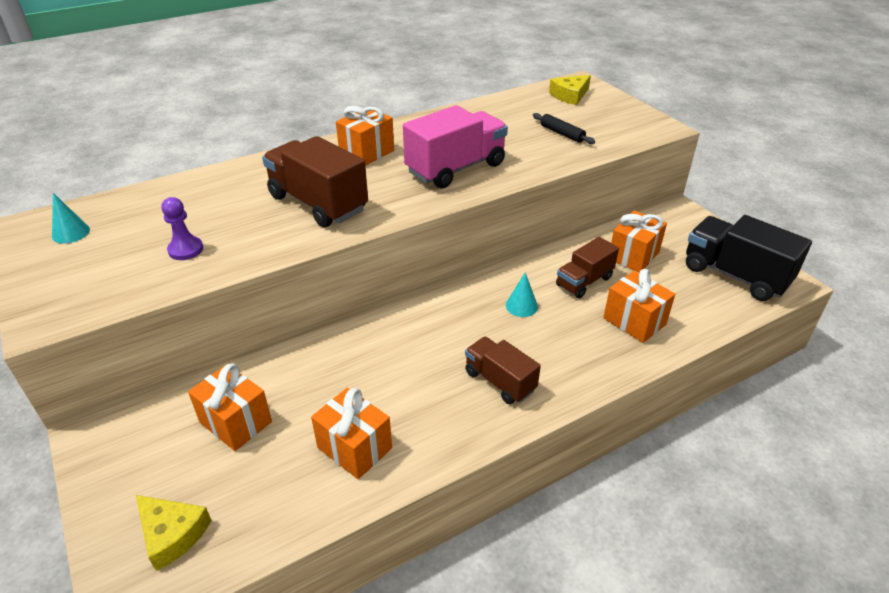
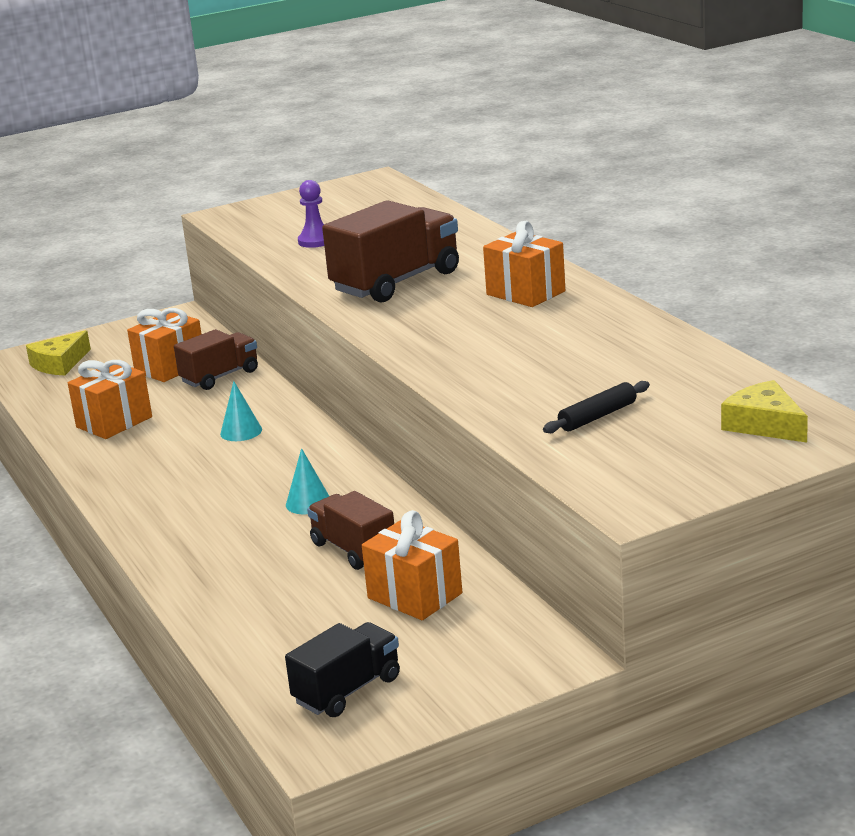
camera: 95 degrees right, 15 degrees down
(71, 233) = (357, 196): turquoise cone -> turquoise cone (241, 431)
(456, 168) = (478, 347): pink truck -> none
(499, 381) = (175, 491): brown truck -> brown truck (220, 377)
(634, 321) = (255, 585): orange gift -> none
(735, 275) = (347, 690): black truck -> black truck, size x0.61

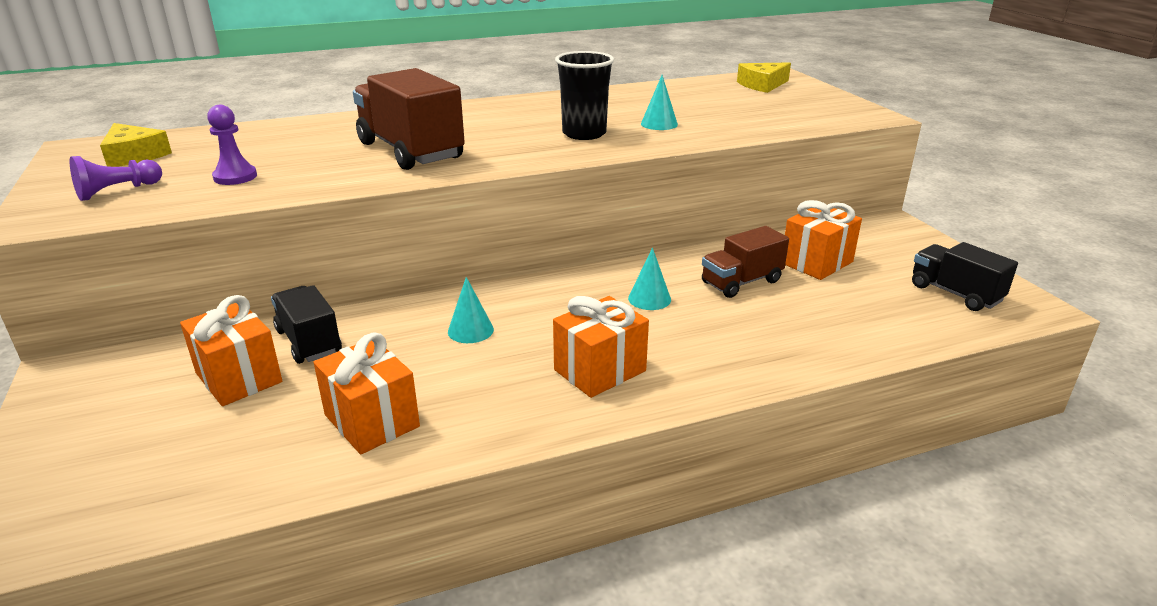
camera: 85 degrees left, 5 degrees up
(59, 363) = (99, 483): yellow cheese -> yellow cheese (134, 155)
(220, 377) = (309, 342): brown truck -> black truck
(279, 218) = (117, 191): none -> purple pawn
(477, 343) = (584, 134): none -> black cup
(525, 293) = (491, 115): orange gift -> orange gift (600, 370)
(530, 375) = (659, 124): none -> turquoise cone
(597, 416) = (738, 113): black rolling pin -> none

